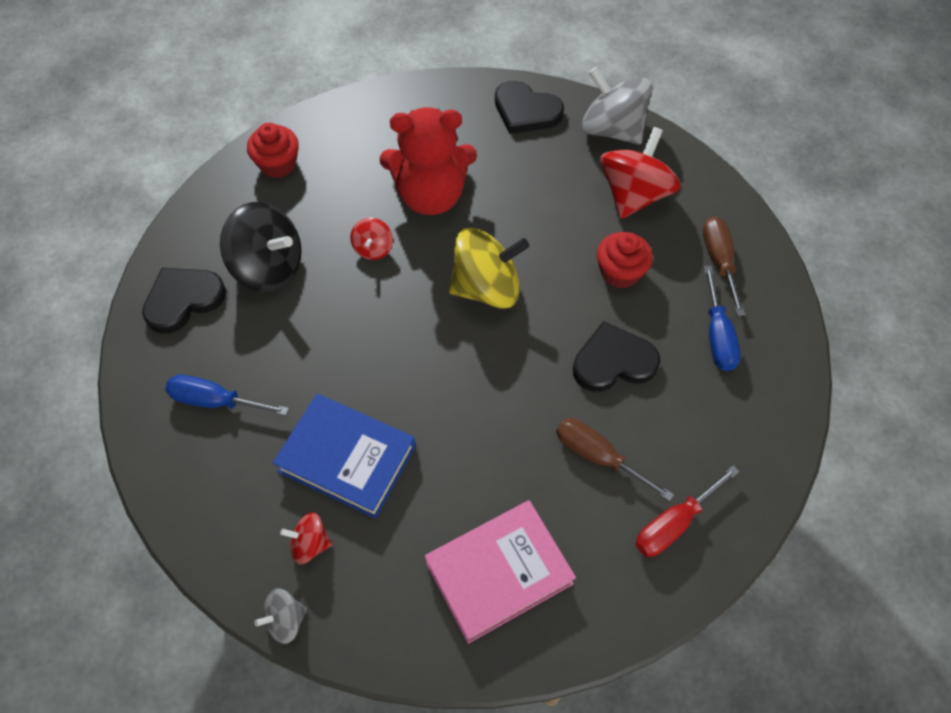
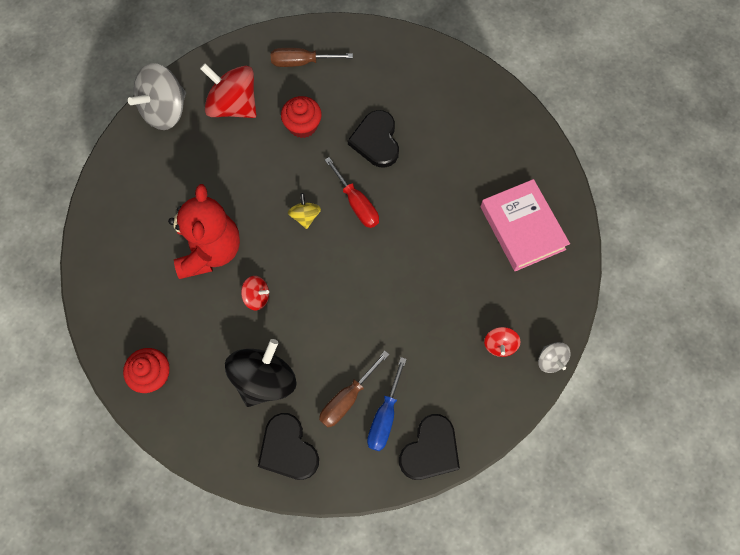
camera: 85 degrees left, 10 degrees up
(347, 459) = (438, 320): blue book -> none
(486, 288) = (305, 216): yellow spinning top -> yellow spinning top, size x0.49
(526, 111) = (131, 170): black heart -> black heart (430, 450)
(598, 456) = (446, 160): brown screwdriver -> brown screwdriver (347, 398)
(674, 523) = (493, 124): red screwdriver -> red screwdriver (356, 203)
(717, 335) = (362, 75): blue screwdriver -> none

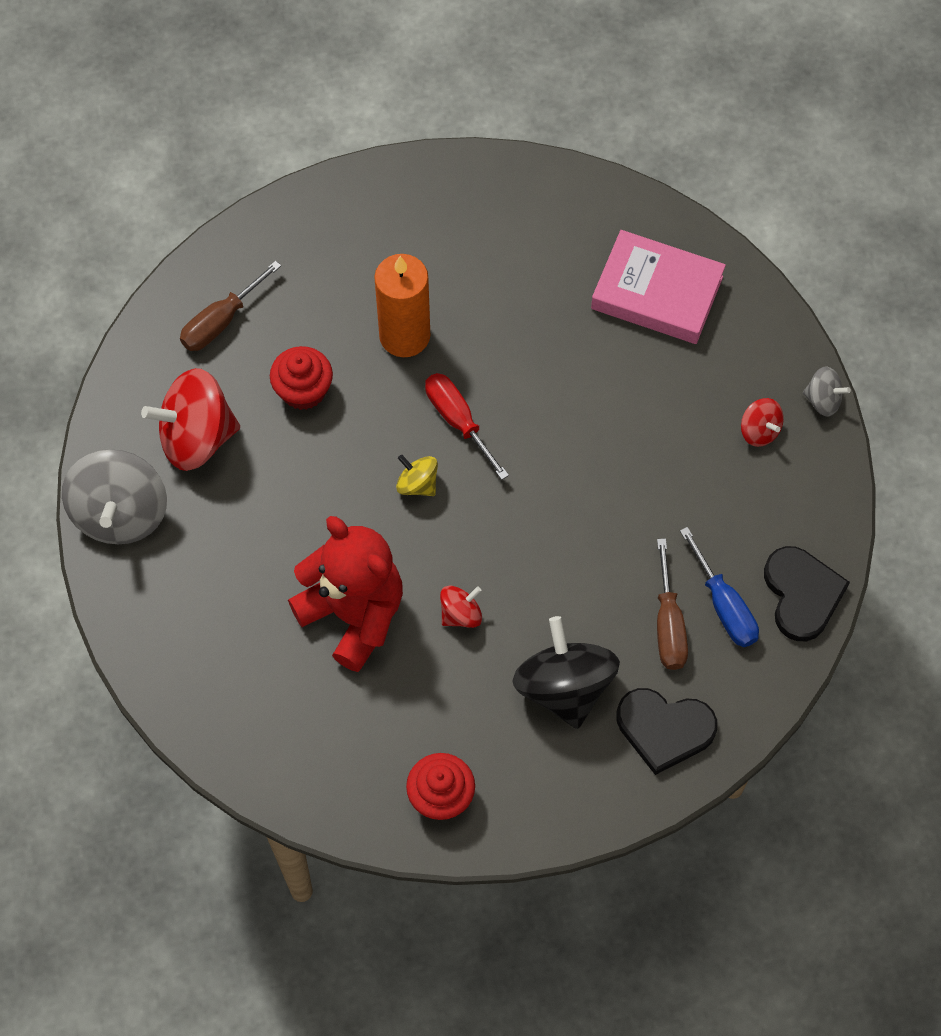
camera: 45 degrees left, 5 degrees down
(356, 203) = (458, 421): red screwdriver -> red screwdriver turned 135 degrees counterclockwise
(376, 141) = (404, 336): black heart -> orange candle

